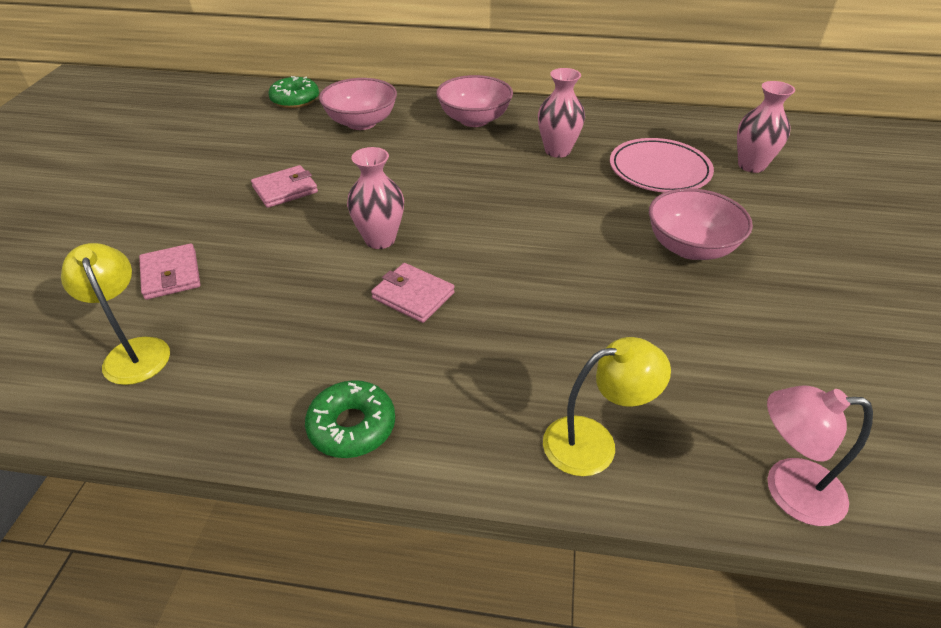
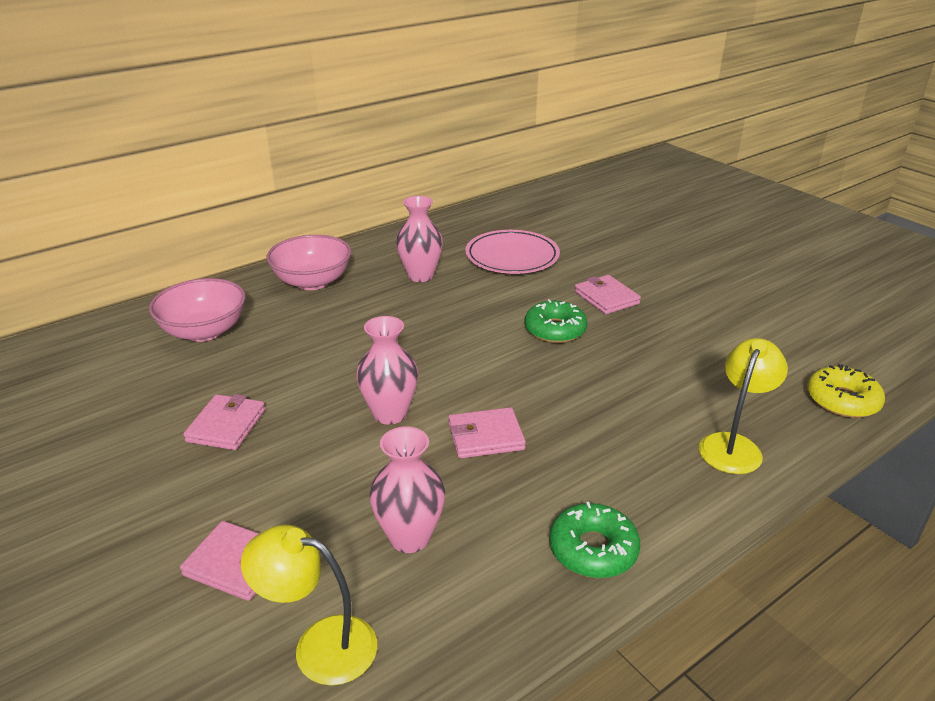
camera: 45 degrees left, 10 degrees down
(295, 100) = (87, 344): green donut -> green donut (555, 330)
(690, 247) = (606, 298): pink bowl -> pink wallet
(751, 165) = (562, 227): pink vase -> pink vase (410, 537)
(788, 490) = (842, 400): pink lamp -> yellow donut

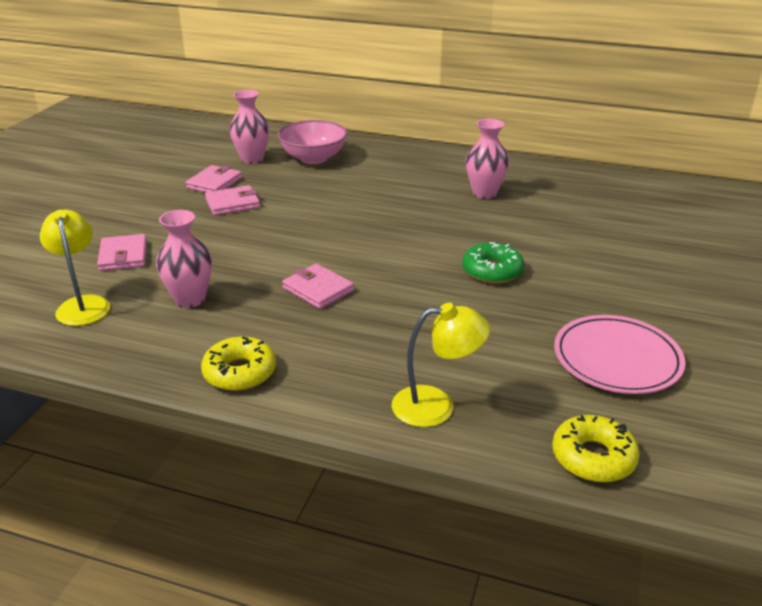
camera: 55 degrees right, 0 degrees up
(312, 282) = (416, 163): pink bowl -> none
(390, 414) = (302, 247): pink vase -> pink vase (252, 159)
(512, 256) = (575, 216): pink plate -> pink plate (617, 359)
(593, 549) = (239, 372): green donut -> yellow donut
(606, 298) = (580, 278): pink wallet -> pink wallet (214, 183)

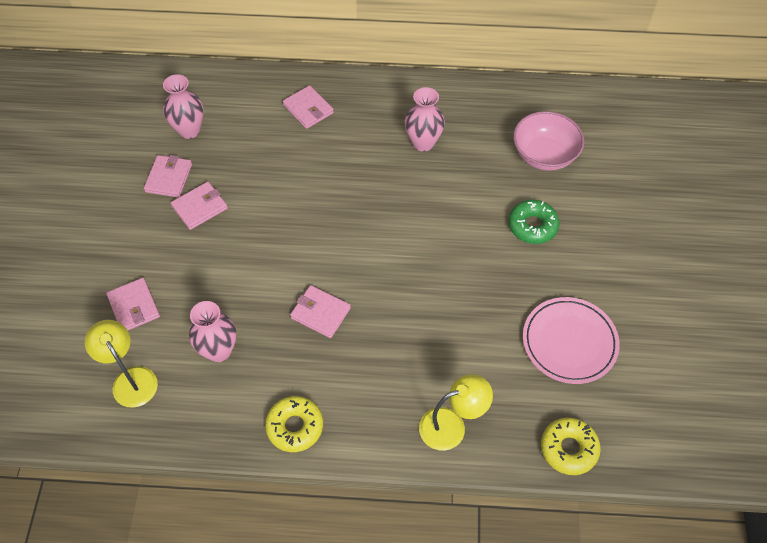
camera: 15 degrees left, 25 degrees up
(313, 158) = (248, 116): pink bowl -> pink bowl (544, 155)
(374, 161) = (308, 109): none -> pink wallet
(492, 271) = (455, 255): green donut -> green donut (532, 226)

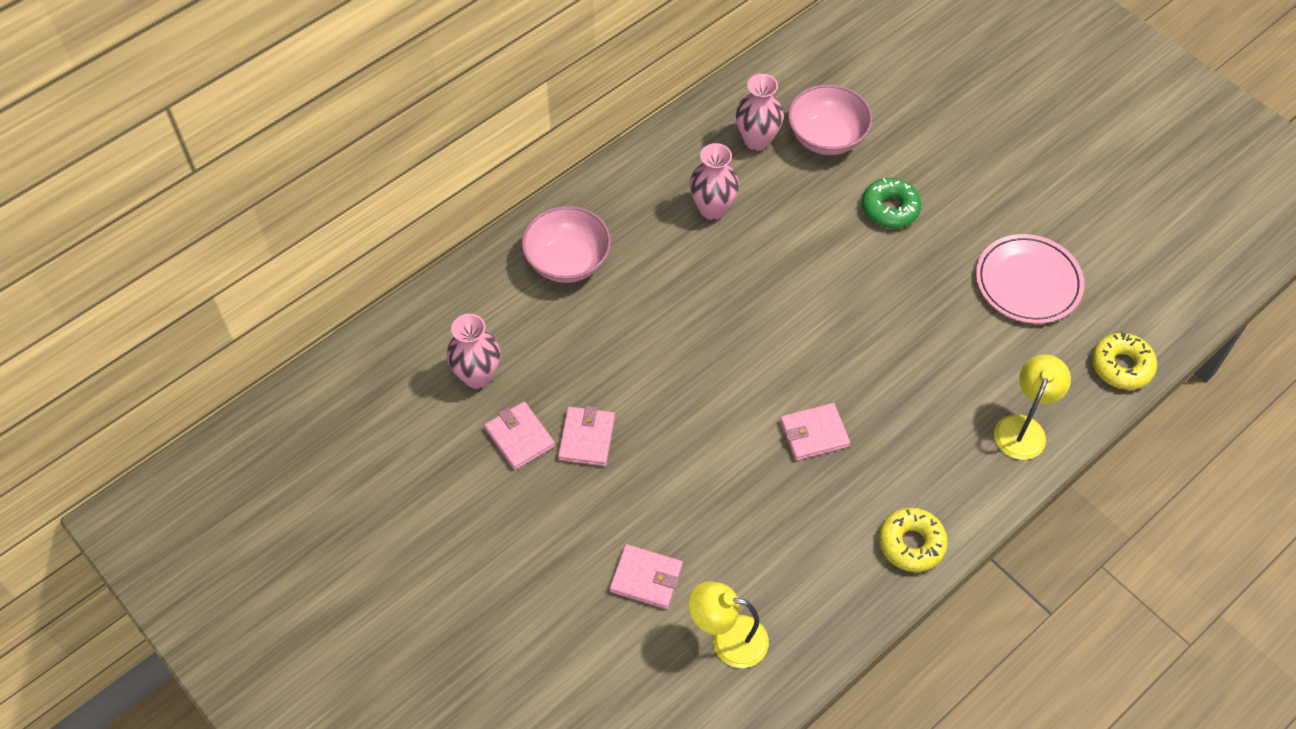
camera: 45 degrees left, 0 degrees up
(219, 350) = (771, 544): pink vase -> pink vase (757, 140)
(308, 109) = (568, 261): pink wallet -> pink bowl

